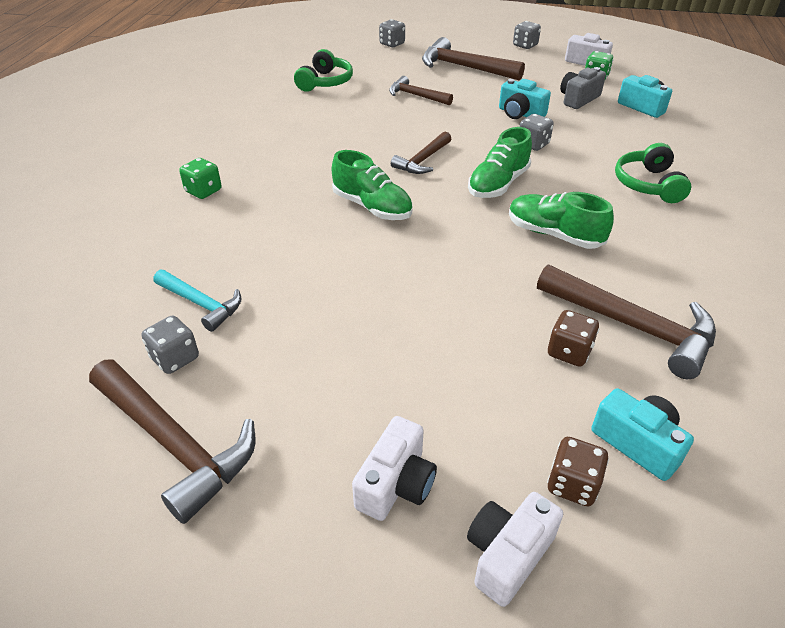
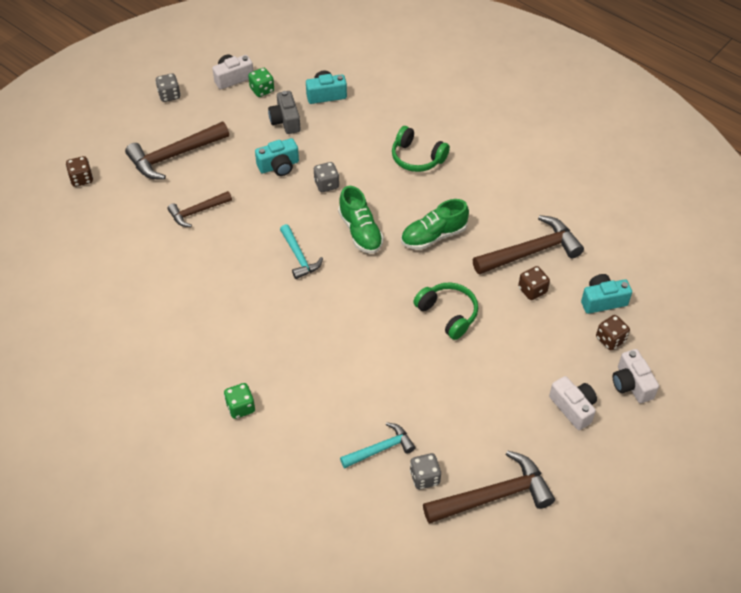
camera: 60 degrees left, 10 degrees up
(325, 82) = (118, 260): green headphones -> green headphones (448, 314)
(372, 207) = (337, 314): green shoe -> none
(392, 44) = (81, 179): grey dice -> brown dice
(422, 160) = (299, 257): brown hammer -> turquoise hammer

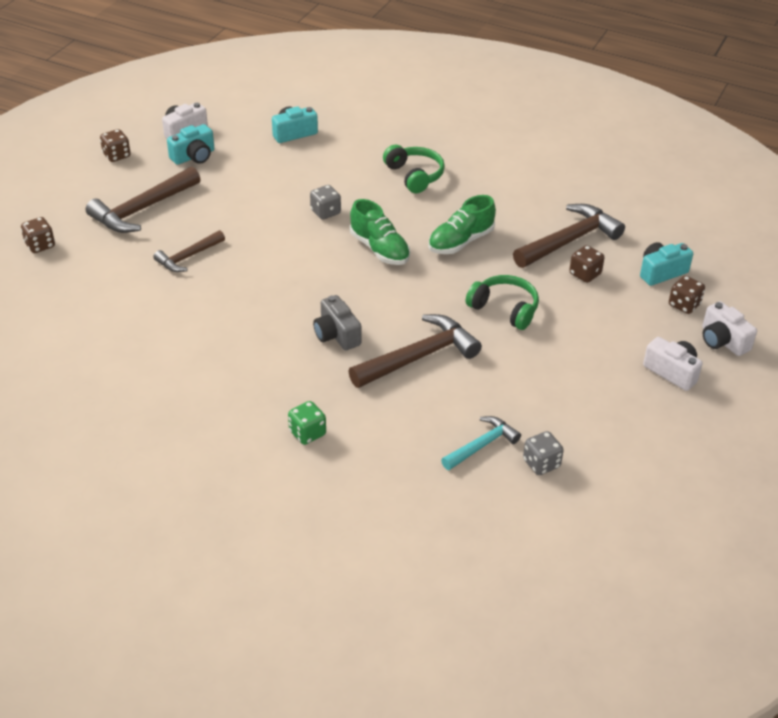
camera: 15 degrees left, 10 degrees down
(169, 95) = (116, 155): grey dice -> brown dice
(262, 90) = (221, 138): green dice -> none
(279, 166) = (266, 203): turquoise camera -> turquoise camera (194, 156)
(285, 121) = (258, 162): grey camera -> grey camera (336, 335)
(299, 257) = (320, 282): turquoise hammer -> none
(417, 158) = (415, 175): green headphones -> green headphones turned 135 degrees counterclockwise
(493, 496) = (623, 467): brown hammer -> brown hammer (418, 357)

